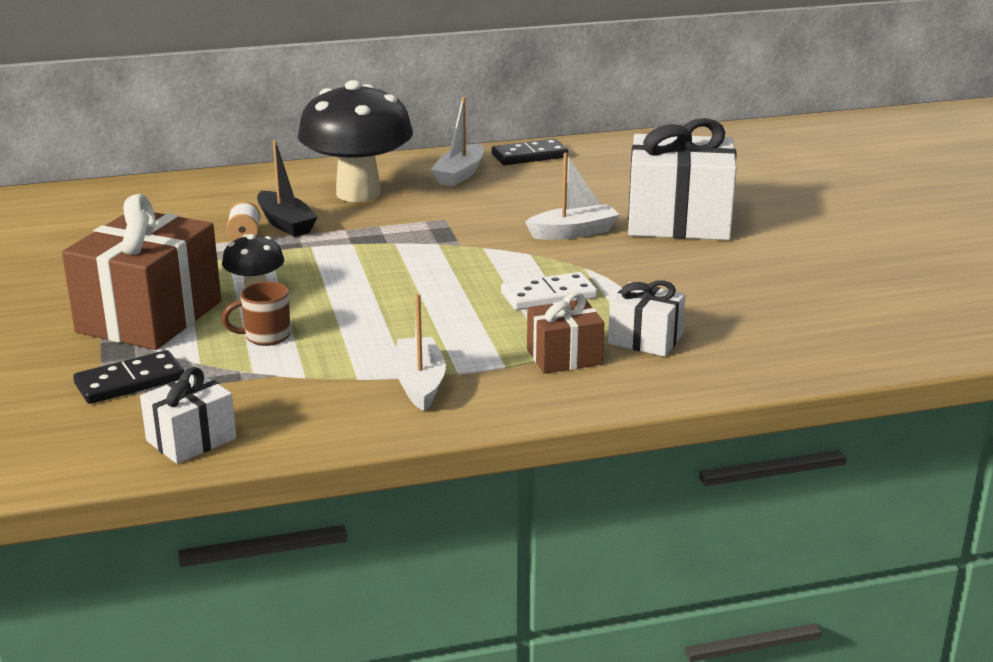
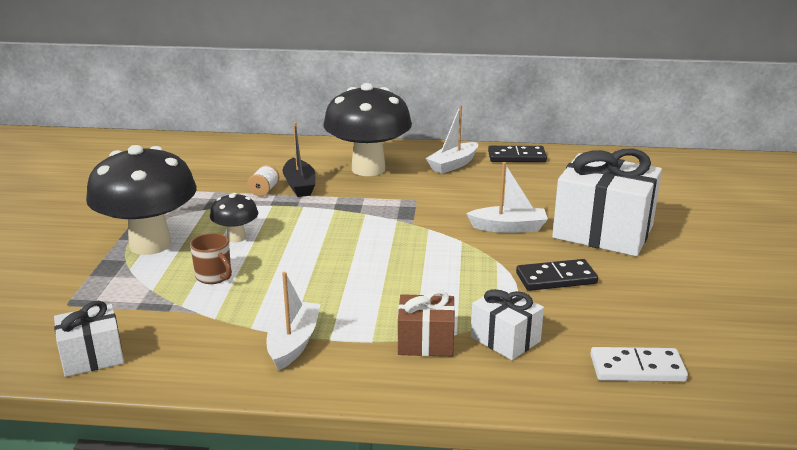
camera: 20 degrees right, 0 degrees up
(130, 382) = (93, 296): black domino -> black domino (556, 278)
(149, 317) = (150, 244): brown gift -> black mushroom
(265, 336) = (214, 276): brown mug -> brown mug turned 135 degrees counterclockwise
(548, 295) = (451, 281): white domino -> white domino (637, 368)

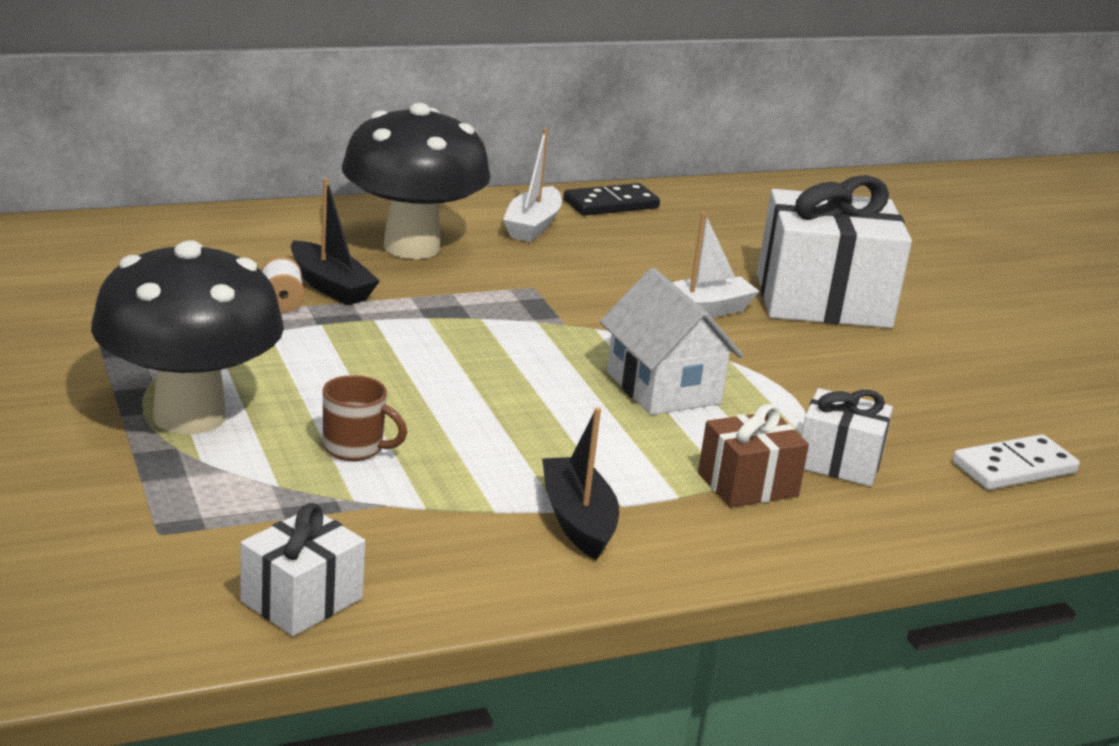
camera: 30 degrees left, 0 degrees up
(236, 238) = (321, 384): black mushroom -> none
(293, 343) = (578, 520): white boat -> black boat
(434, 271) = (663, 388): none -> white house
(556, 278) = (824, 372): black domino -> none

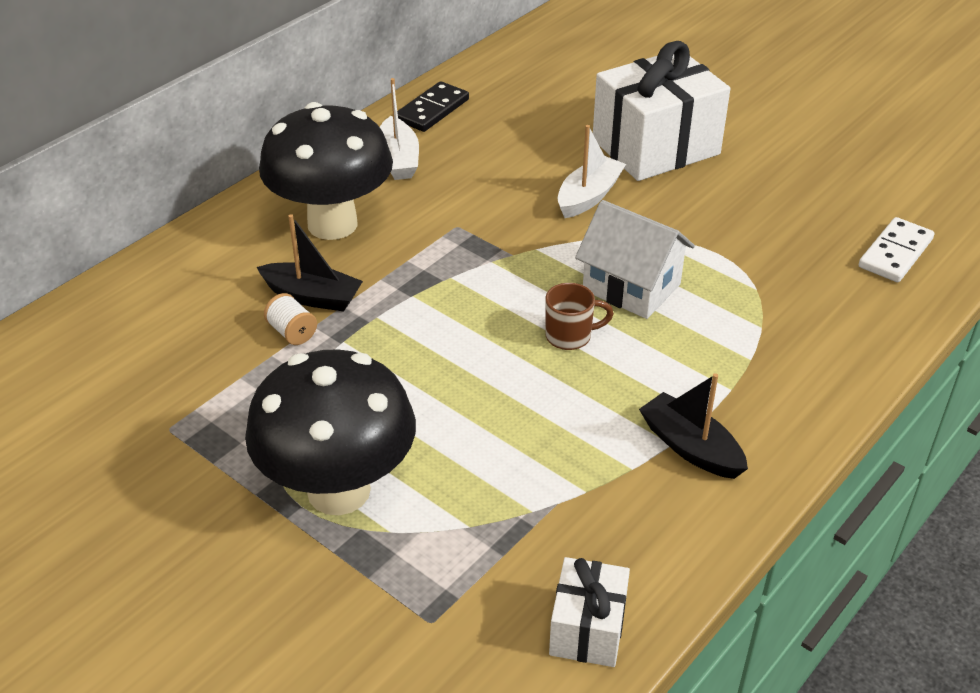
camera: 25 degrees left, 15 degrees up
(355, 448) = (486, 459): brown mug -> brown mug (570, 336)
(747, 484) = (761, 354): brown gift -> none
(839, 462) = (795, 302): white gift -> none

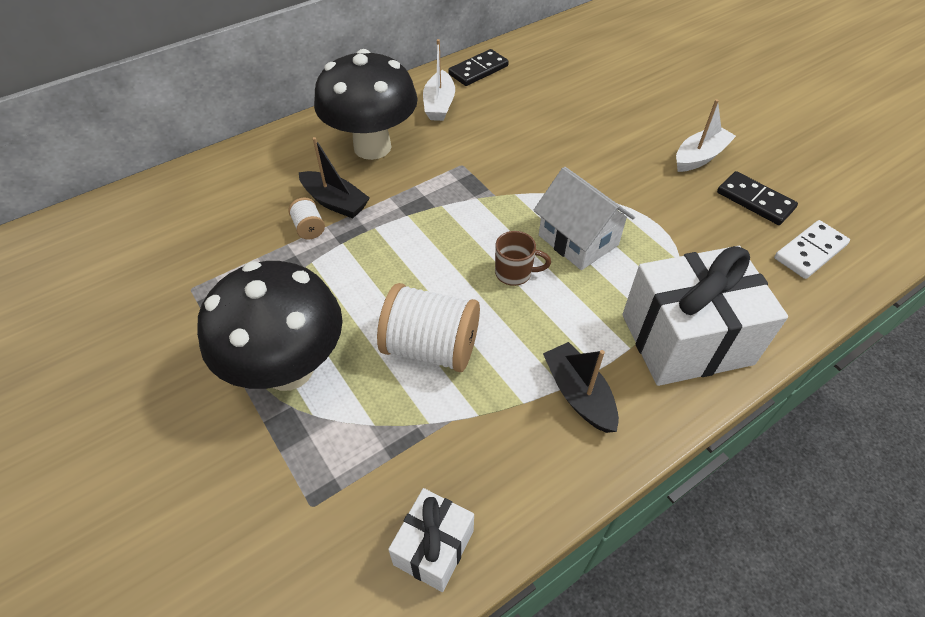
camera: 15 degrees right, 10 degrees up
(502, 433) = (431, 347): none -> white spool
(589, 196) = (571, 158): white boat -> white boat (700, 157)
(655, 147) = (637, 126): white gift -> white gift (686, 339)
(819, 209) = (755, 200): none -> black domino

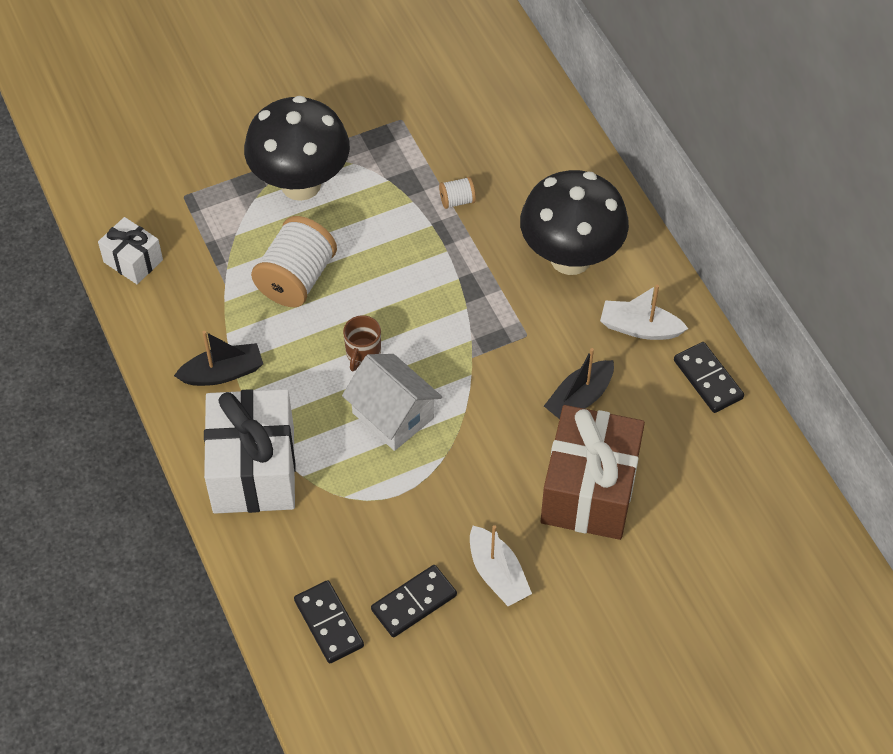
camera: 100 degrees right, 5 degrees up
(335, 202) = (489, 222): black boat -> black boat (579, 398)
(578, 240) = (393, 415): white house -> white house turned 75 degrees clockwise
(600, 117) = (589, 490): none -> brown gift
(810, 251) = (329, 623): white domino -> black domino

